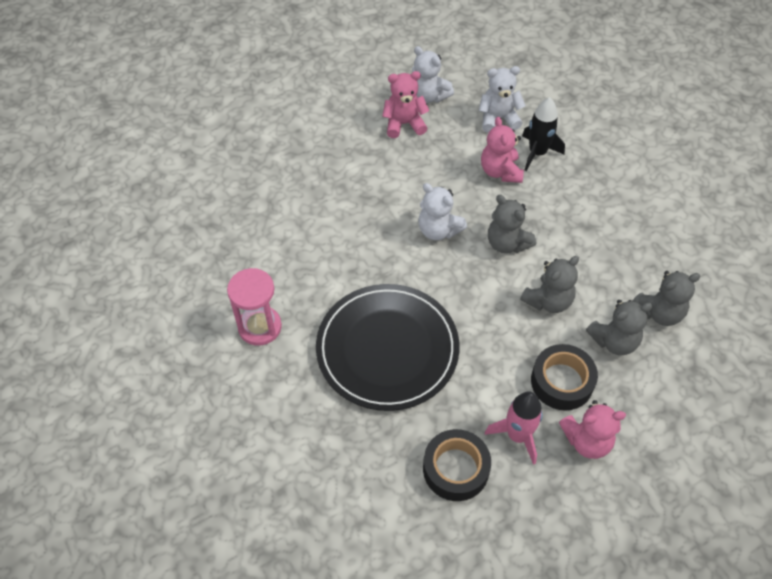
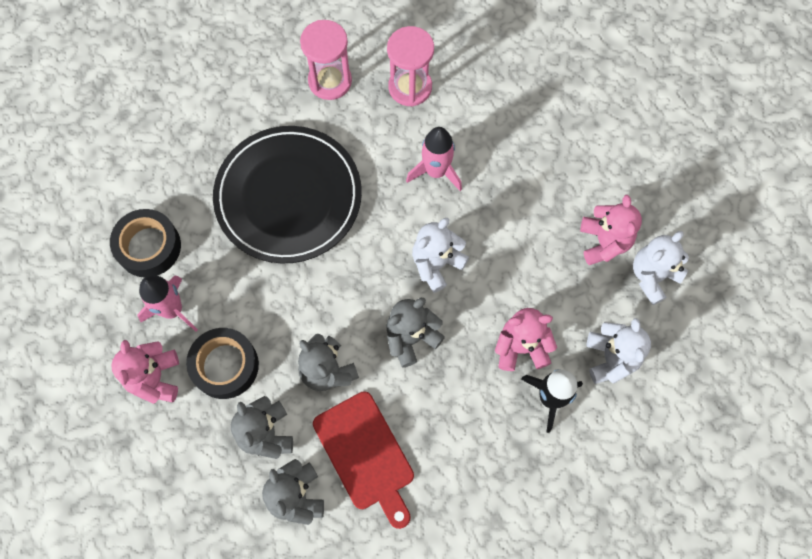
camera: 95 degrees right, 15 degrees up
(266, 261) = (410, 87): none -> pink hourglass
(351, 236) = (436, 171): none -> pink rocket
(612, 267) = (365, 454): none -> red cutting board

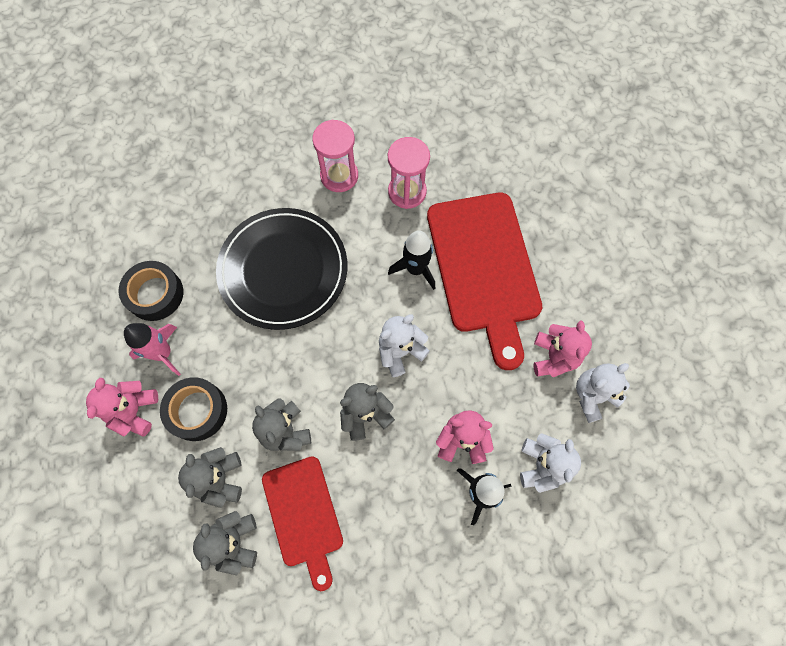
camera: 10 degrees right, 0 degrees up
(436, 171) = (415, 269): pink rocket -> black rocket
(511, 158) = (484, 268): none -> red cutting board

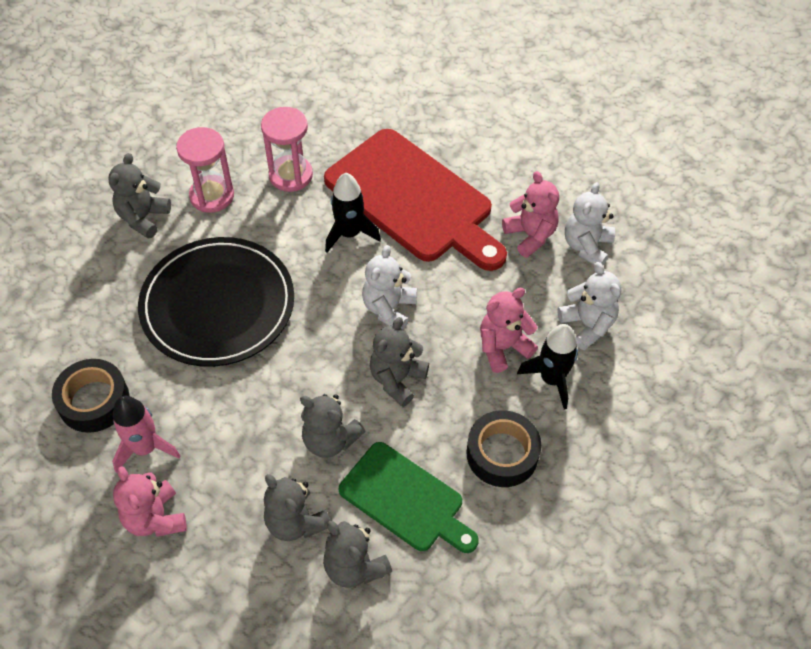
camera: 35 degrees left, 15 degrees down
(197, 411) = (224, 477): black tape -> black tape (502, 454)
(280, 166) = (143, 218): none -> grey teddy bear
(303, 515) = (405, 499): red cutting board -> green cutting board

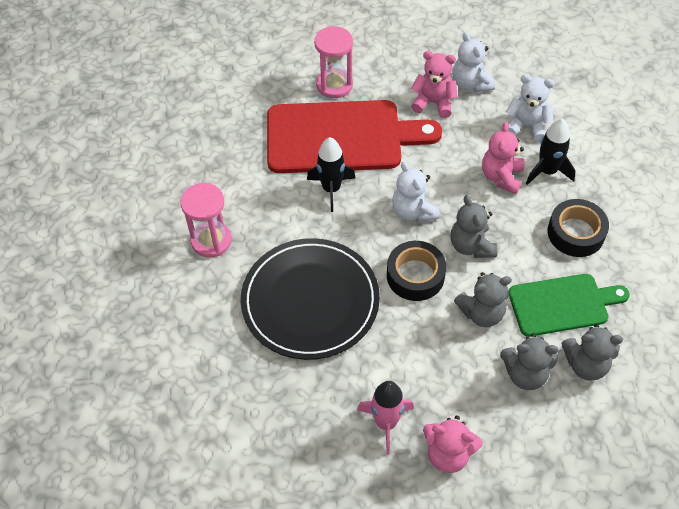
camera: 45 degrees left, 0 degrees up
(94, 401) = (314, 429): black tape -> black tape (415, 275)
(143, 218) = (184, 294): grey teddy bear -> none
(291, 175) = (245, 185): pink hourglass -> pink hourglass (334, 85)

